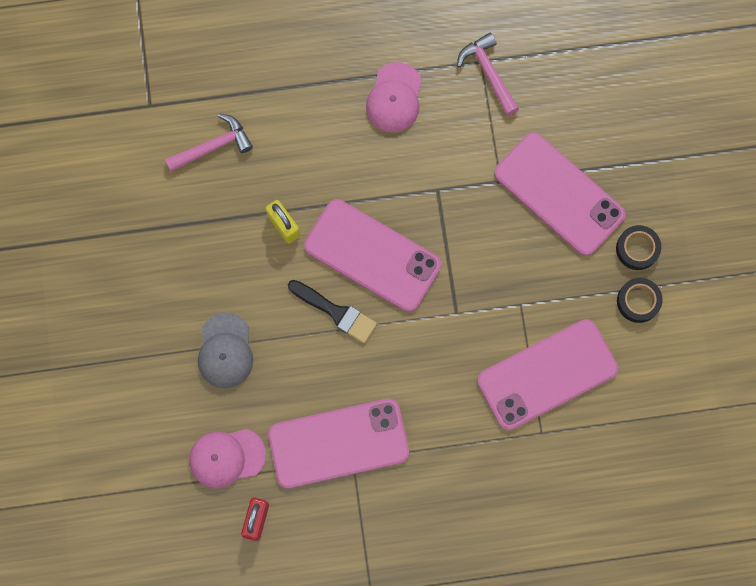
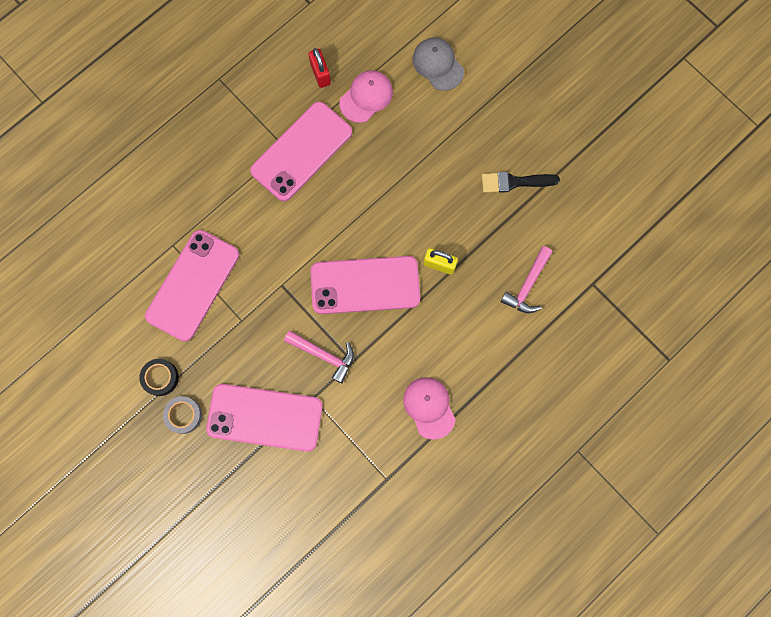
camera: 145 degrees right, 0 degrees up
(225, 351) = (416, 159): grey cap -> grey cap (438, 65)
(335, 312) = (363, 231): black brush -> black brush (515, 182)
(488, 72) = (375, 474): pink hammer -> pink hammer (324, 355)
(637, 249) = (183, 415): black tape -> grey tape

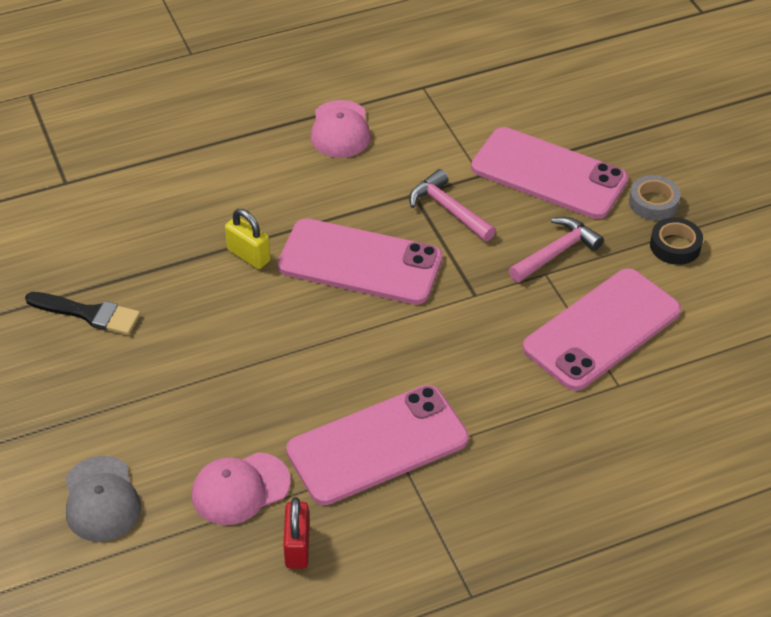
camera: 160 degrees left, 30 degrees down
(527, 285) = (148, 203): pink hammer -> pink hammer (556, 252)

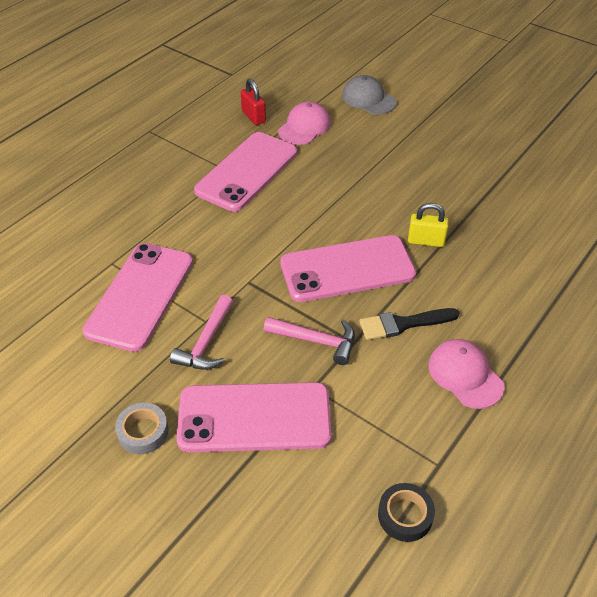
camera: 150 degrees right, 0 degrees up
(88, 314) = (479, 168): black brush -> black brush (404, 324)
(675, 246) = (107, 394): black tape -> black tape (405, 515)

